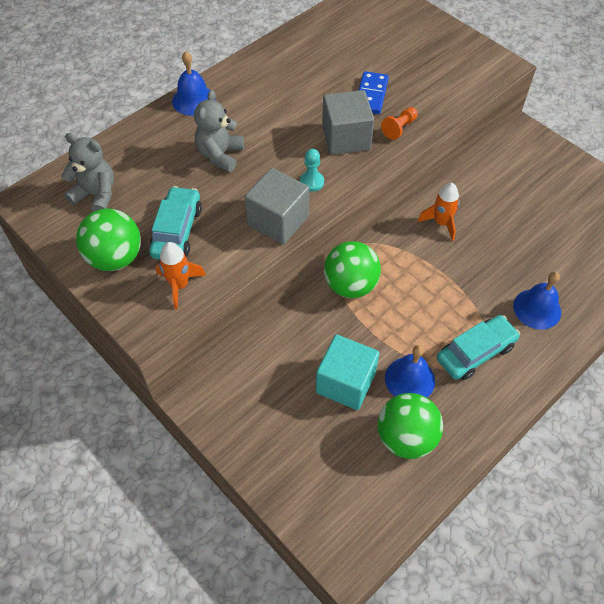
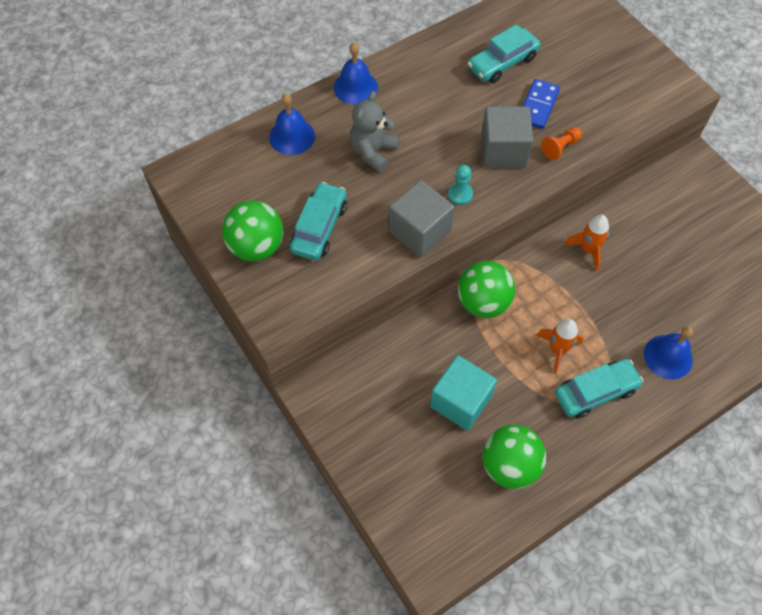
camera: 10 degrees right, 5 degrees up
(96, 195) = (246, 177): grey teddy bear -> none
(179, 285) = (314, 284): orange rocket -> orange rocket (557, 350)
(330, 62) = (502, 63): none -> turquoise car
(409, 379) = (524, 408): blue bell -> blue bell (292, 136)

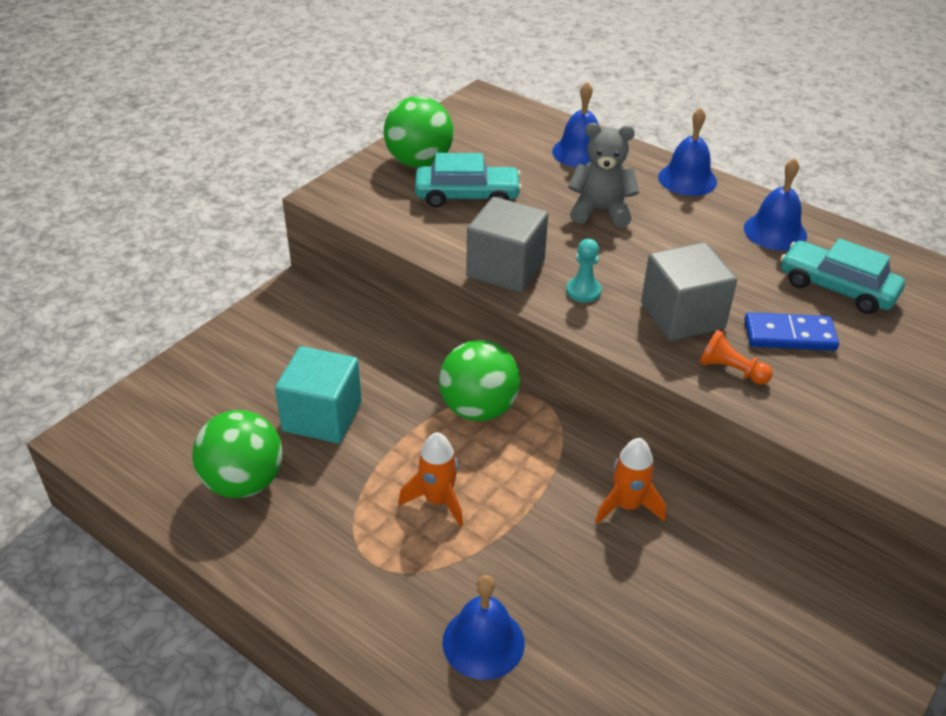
camera: 70 degrees right, 20 degrees down
(435, 66) = (775, 231): none -> blue bell
(595, 392) = (385, 557): turquoise car -> none

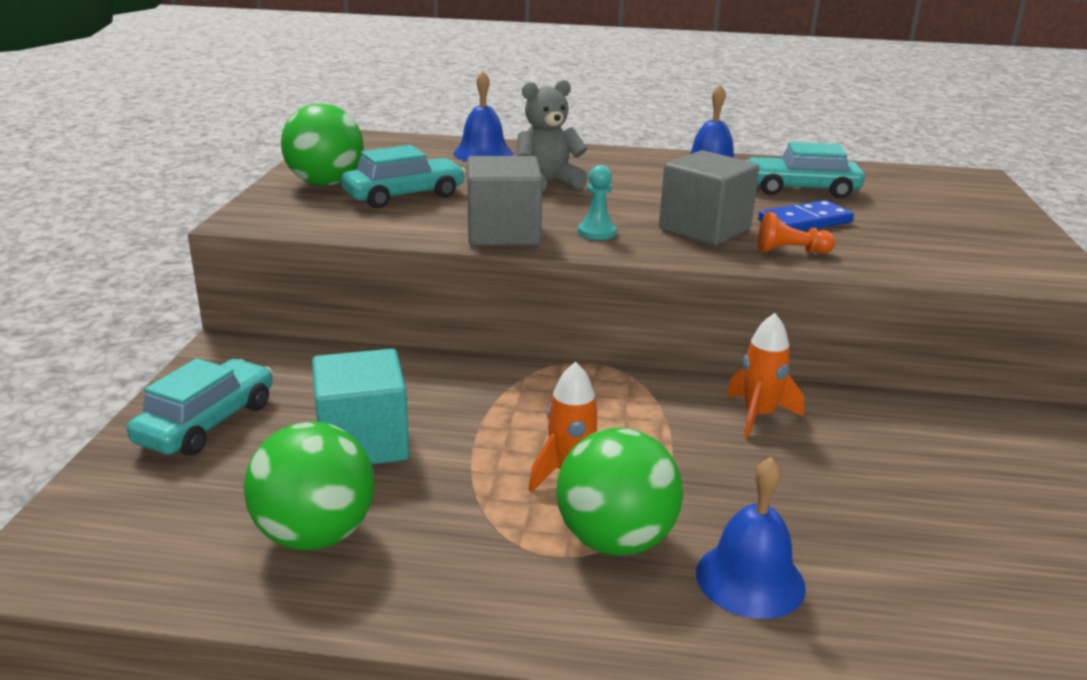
camera: 30 degrees left, 15 degrees down
(239, 360) = (207, 423): none -> turquoise car
(478, 409) = (535, 386): green ball -> green ball (615, 540)
(687, 179) = (599, 153): blue bell -> none

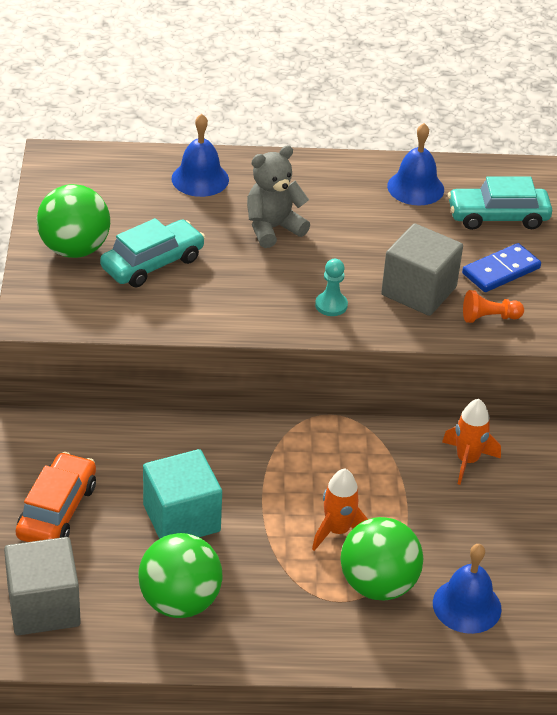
camera: 10 degrees left, 15 degrees up
(207, 423) = (57, 511): turquoise car -> orange car
(503, 233) = (255, 315): grey cube -> grey cube (44, 606)

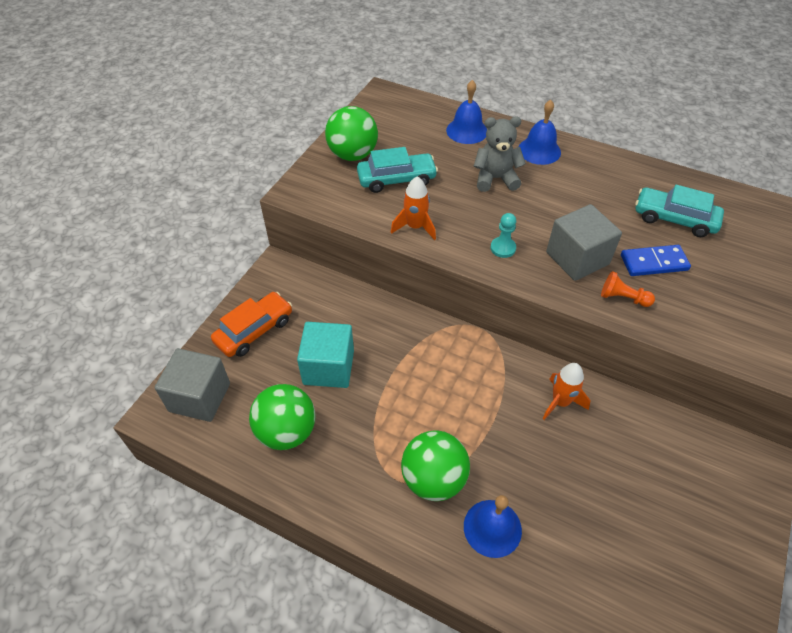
camera: 30 degrees right, 10 degrees up
(337, 531) = (430, 421): orange rocket -> orange rocket (415, 227)
(415, 187) = (620, 178): blue bell -> blue bell (539, 150)

